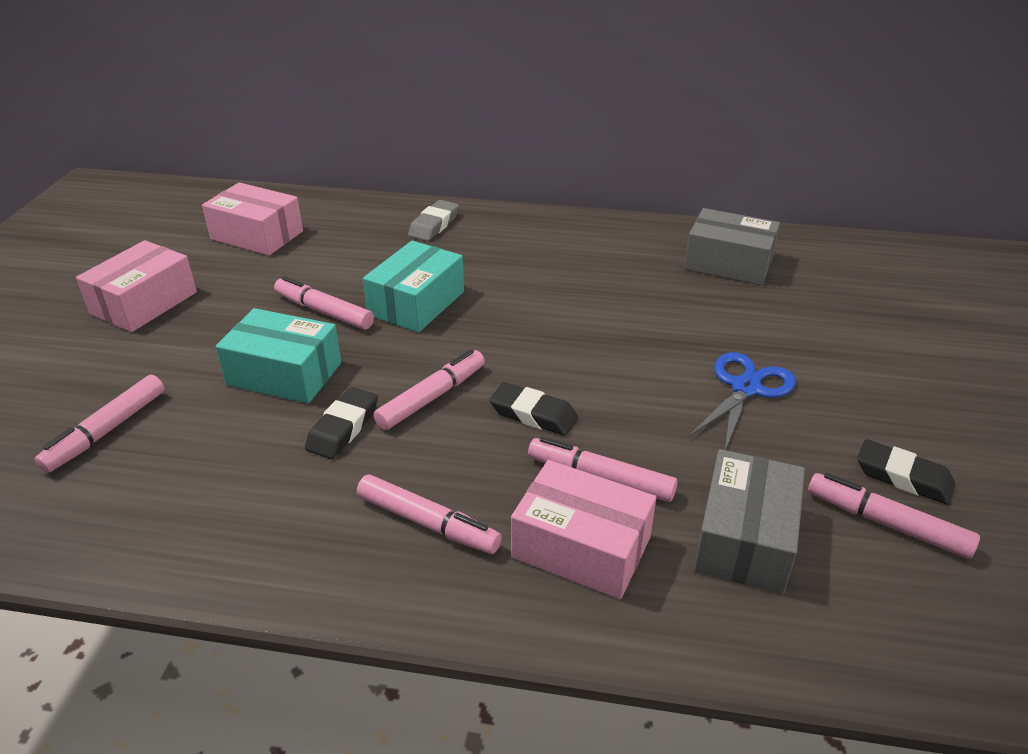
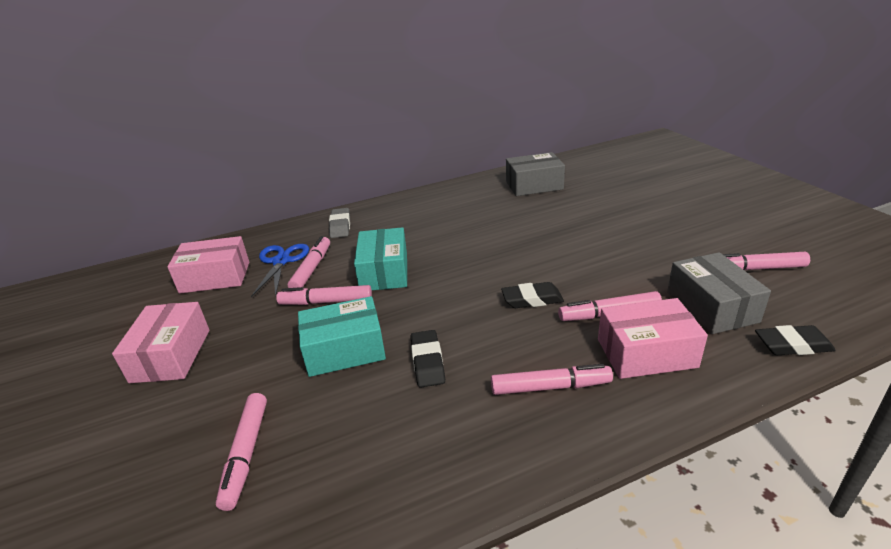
camera: 30 degrees left, 5 degrees down
(432, 397) = (462, 318): pink marker -> pink marker (312, 269)
(745, 388) = (619, 238): blue scissors -> blue scissors (281, 261)
(903, 477) = (735, 246): black eraser -> black eraser (792, 345)

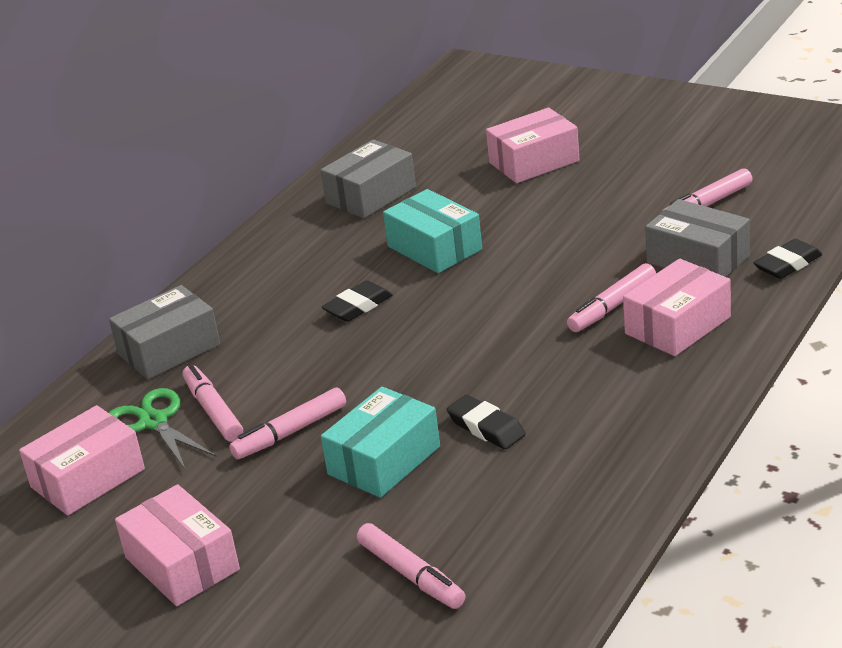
camera: 35 degrees left, 0 degrees up
(281, 261) = (154, 422): blue scissors -> green scissors
(340, 226) = (169, 349): grey eraser -> grey box
(384, 272) = (315, 373): turquoise box -> turquoise box (434, 248)
(532, 299) = (522, 326): black eraser -> black eraser (358, 306)
(550, 387) = (624, 391): pink marker -> none
(650, 198) = (534, 162): none -> pink box

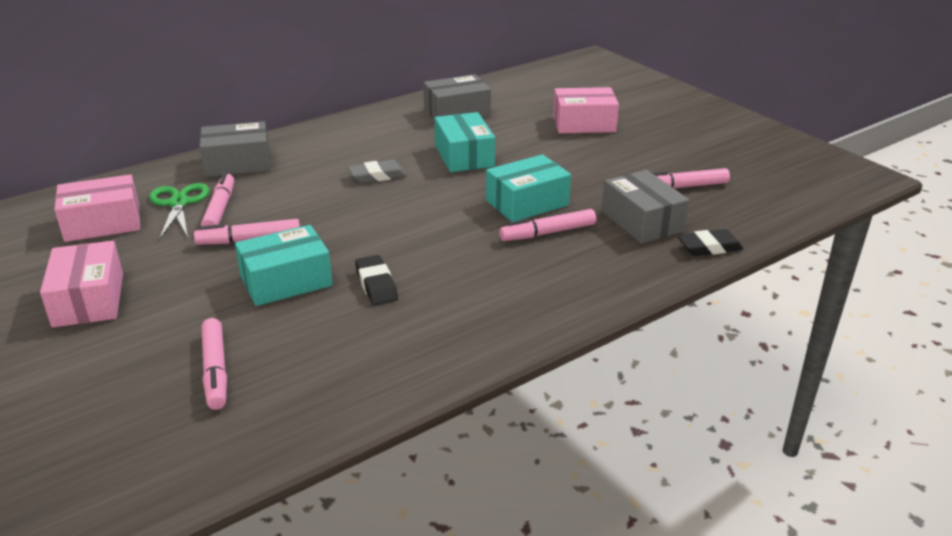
camera: 20 degrees right, 0 degrees up
(358, 306) = (377, 176): black eraser -> grey eraser
(559, 280) = (527, 203): none -> turquoise box
(677, 325) = (583, 262): pink box -> none

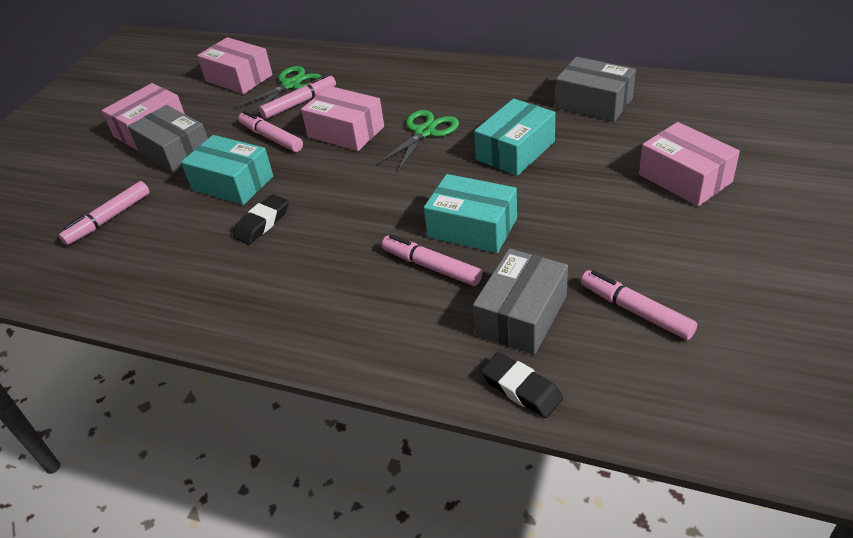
camera: 60 degrees right, 10 degrees up
(238, 163) = (370, 70): grey box -> grey box (175, 152)
(311, 205) = (346, 132): none -> pink box
(377, 176) = (425, 132): grey eraser -> green scissors

